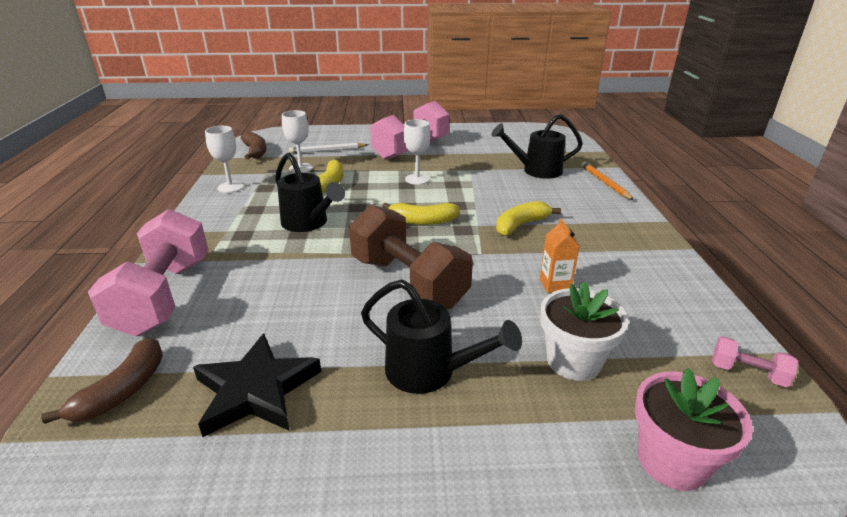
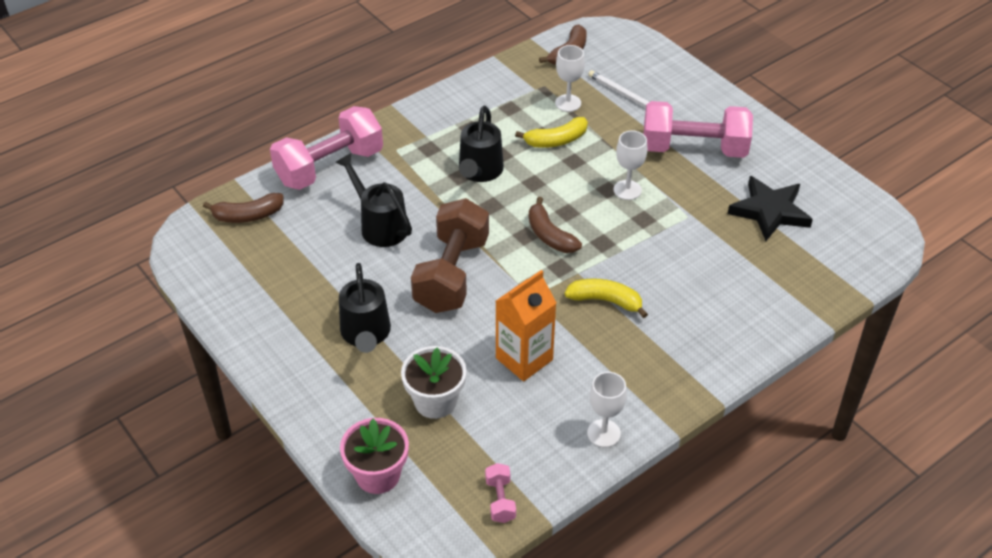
camera: 55 degrees right, 15 degrees up
(230, 187) = (489, 88): white goblet -> white goblet (603, 433)
(256, 390) = (290, 267): black star -> black star (769, 211)
(422, 221) = (549, 235): yellow banana -> brown banana
(536, 171) = (743, 265): black watering can -> black watering can (380, 225)
(555, 285) = (524, 359): orange carton -> orange carton, size x1.79
(605, 183) = (770, 329): orange pencil -> none

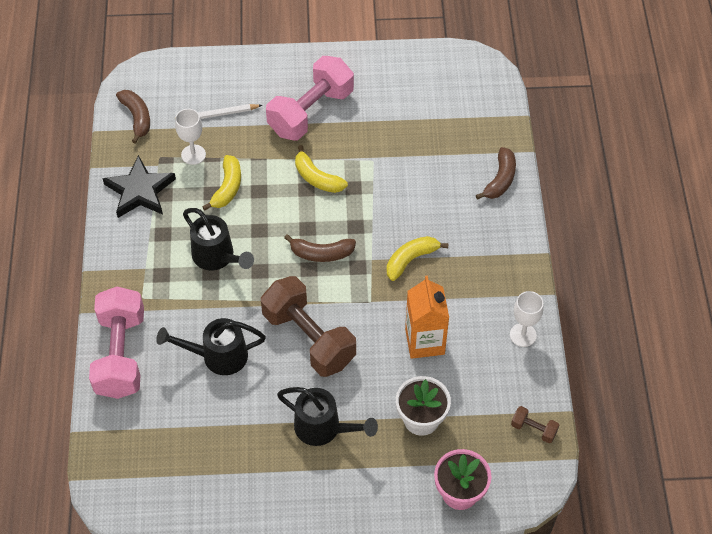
camera: 55 degrees left, 10 degrees up
(248, 215) = (127, 443): brown banana -> brown banana (500, 179)
(500, 500) = (533, 429): pink dumbbell -> brown dumbbell
(627, 190) = (317, 178): white goblet -> yellow banana
(769, 211) = (407, 112): black star -> black star (140, 191)

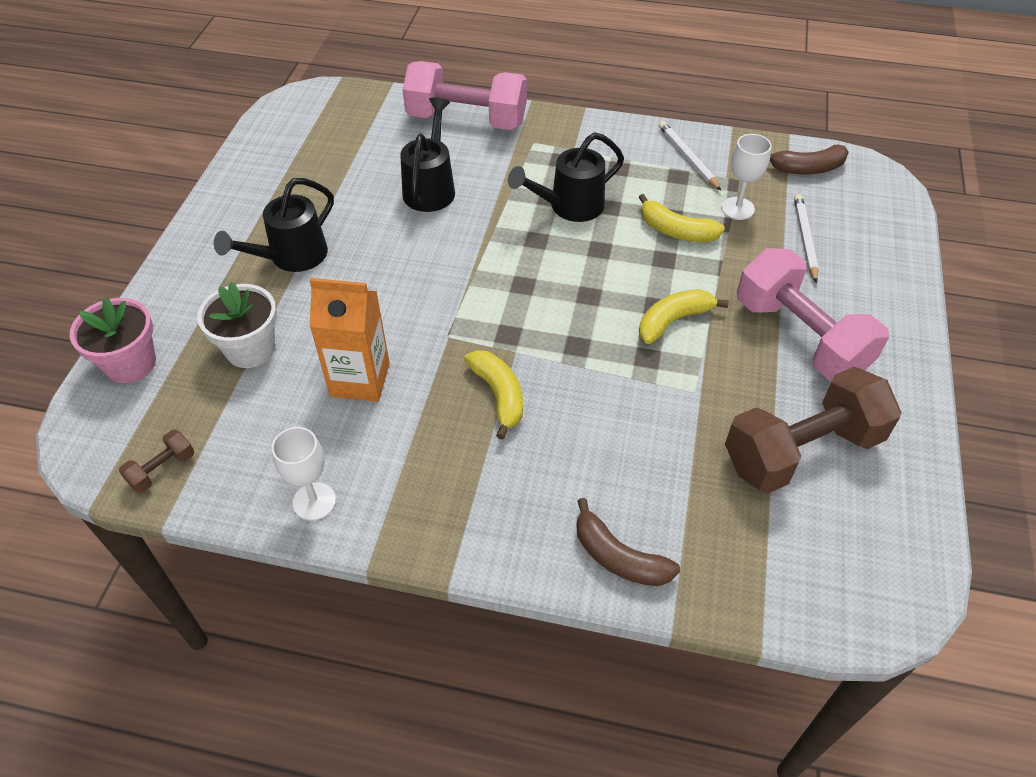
camera: 105 degrees right, 5 degrees down
(140, 191) = (688, 158): black star -> white pencil
(309, 338) = (419, 266): brown dumbbell -> brown dumbbell (801, 450)
(321, 253) = (542, 301): brown banana -> none

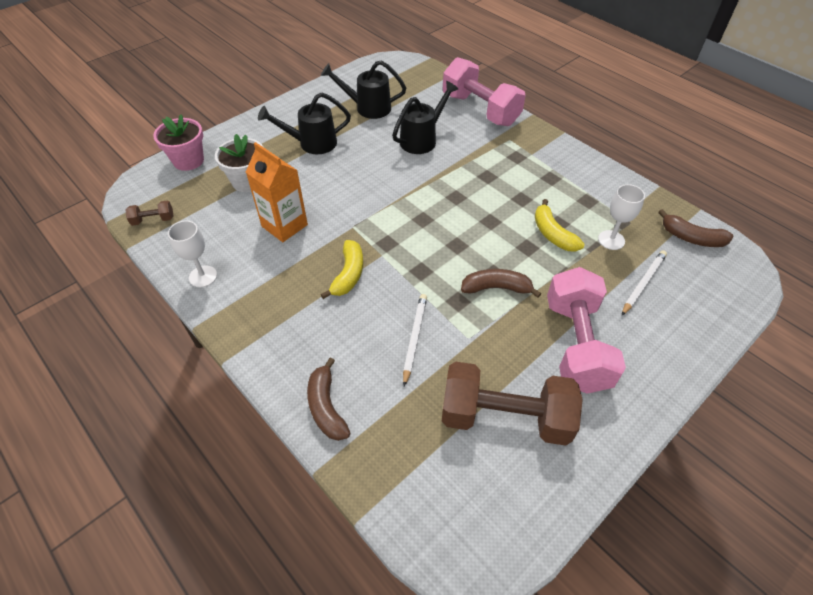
camera: 35 degrees right, 0 degrees up
(569, 206) = (495, 187): black watering can -> black watering can (368, 108)
(673, 321) = (496, 288): yellow banana -> brown banana
(688, 158) = (606, 192): white pencil -> white pencil (414, 338)

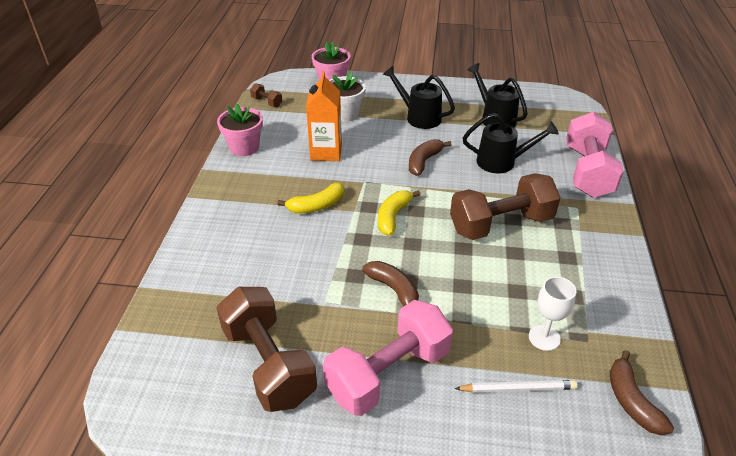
camera: 50 degrees right, 10 degrees down
(203, 276) = (244, 147): white goblet -> pink flower pot
(326, 407) = (193, 262): brown banana -> brown banana (424, 162)
(414, 338) = (294, 272): white pencil -> none
(486, 186) = (500, 224): none -> brown dumbbell
(552, 234) = (499, 293): yellow banana -> yellow banana (393, 217)

